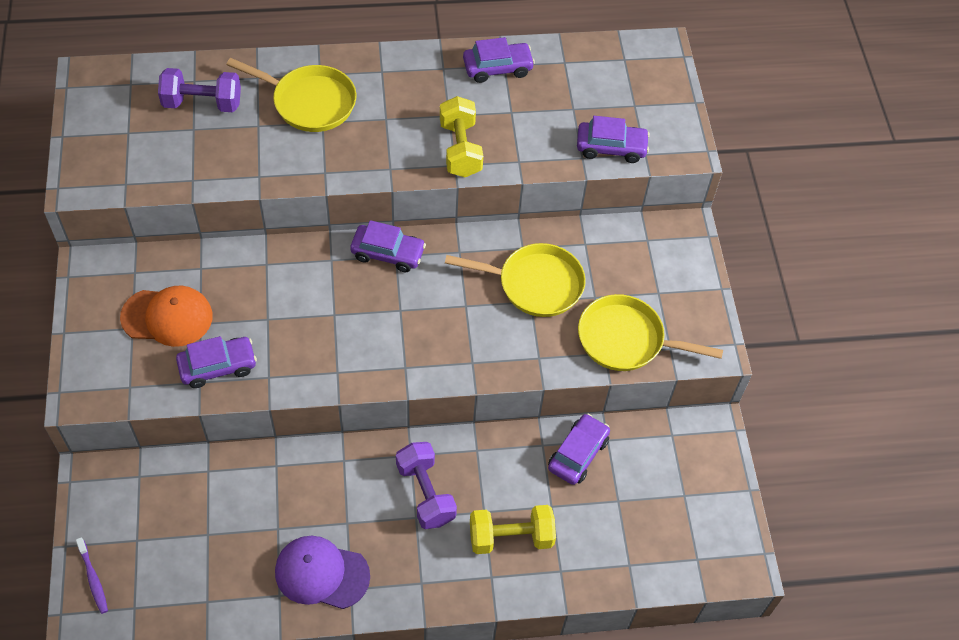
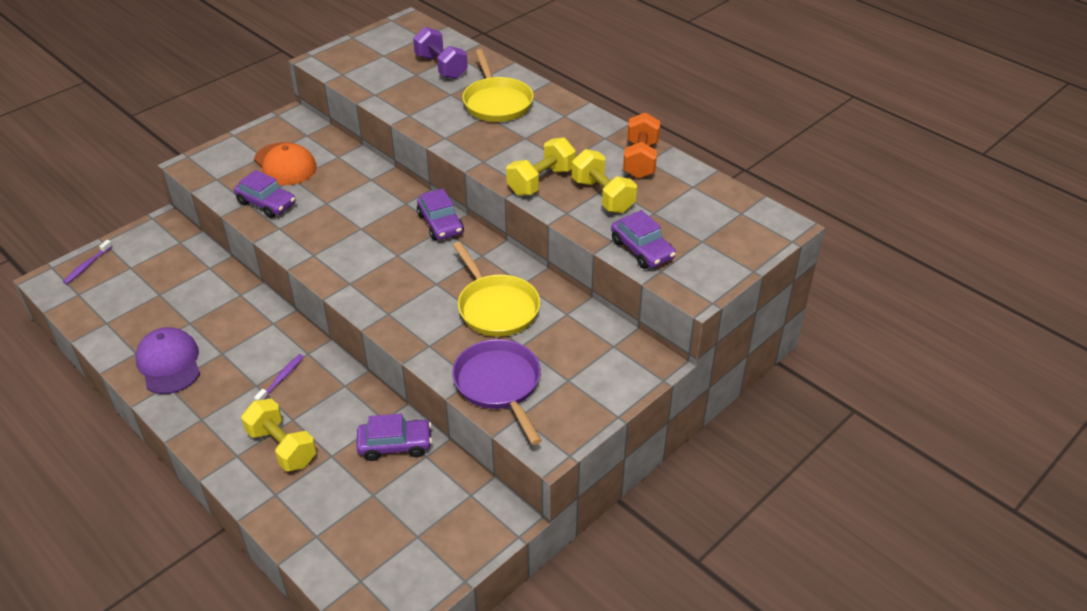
camera: 55 degrees right, 15 degrees down
(425, 493) = (281, 379): purple dumbbell -> purple toothbrush
(497, 68) = (640, 160): purple car -> orange dumbbell
(520, 124) = (602, 196): none -> yellow dumbbell
(626, 340) = (499, 385): yellow pan -> purple pan

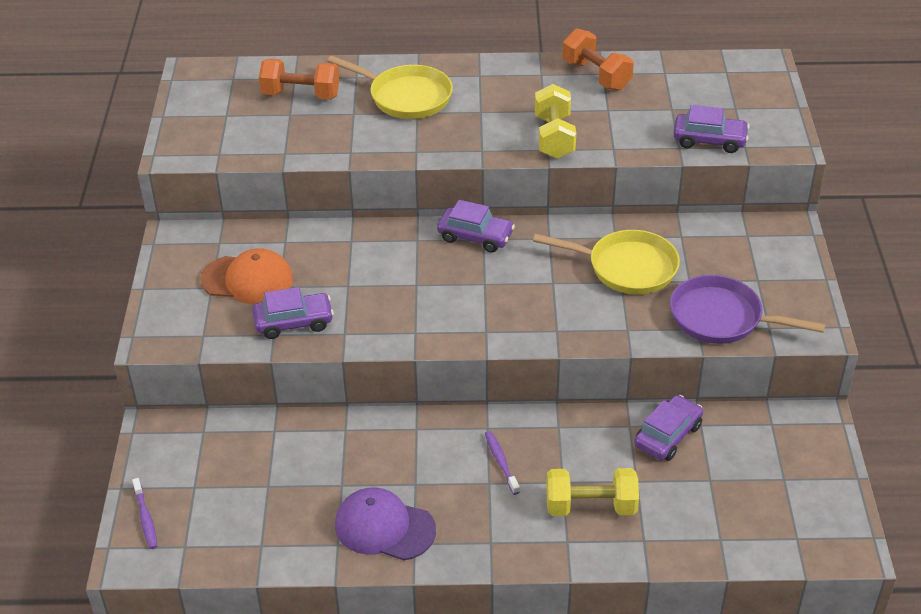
camera: 45 degrees left, 0 degrees up
(441, 67) = (301, 95): purple dumbbell -> orange dumbbell
(602, 196) = (617, 119): yellow dumbbell -> none

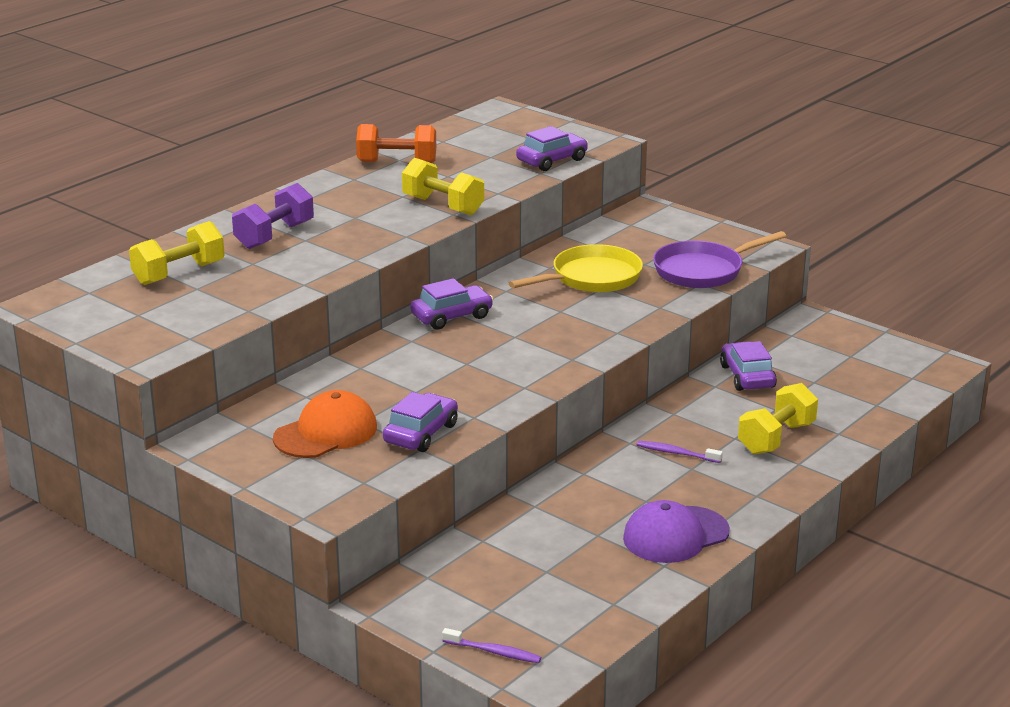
camera: 50 degrees left, 15 degrees down
(301, 95) = (179, 273): orange dumbbell -> yellow dumbbell
(405, 97) = (274, 235): yellow pan -> purple dumbbell

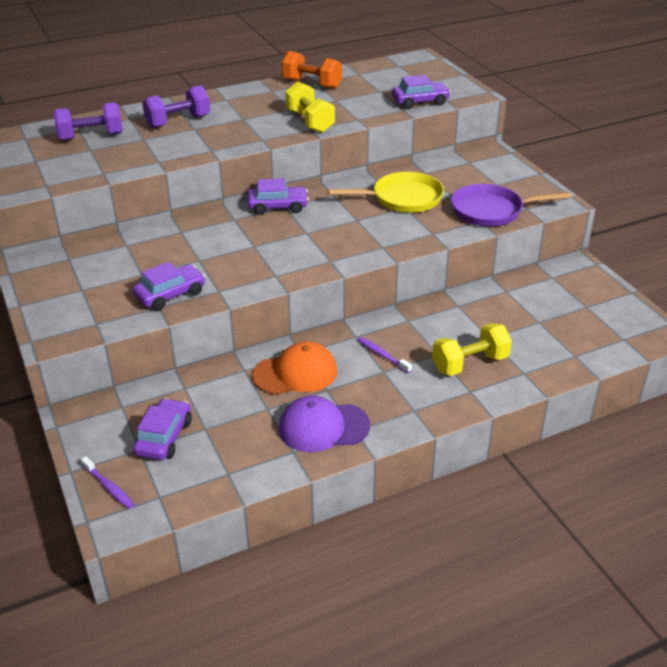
camera: 25 degrees right, 10 degrees up
(179, 273) = (91, 137): yellow dumbbell -> purple dumbbell
(326, 433) = (110, 277): orange cap -> orange cap (296, 373)
(747, 376) = (489, 304): purple car -> purple car (164, 437)

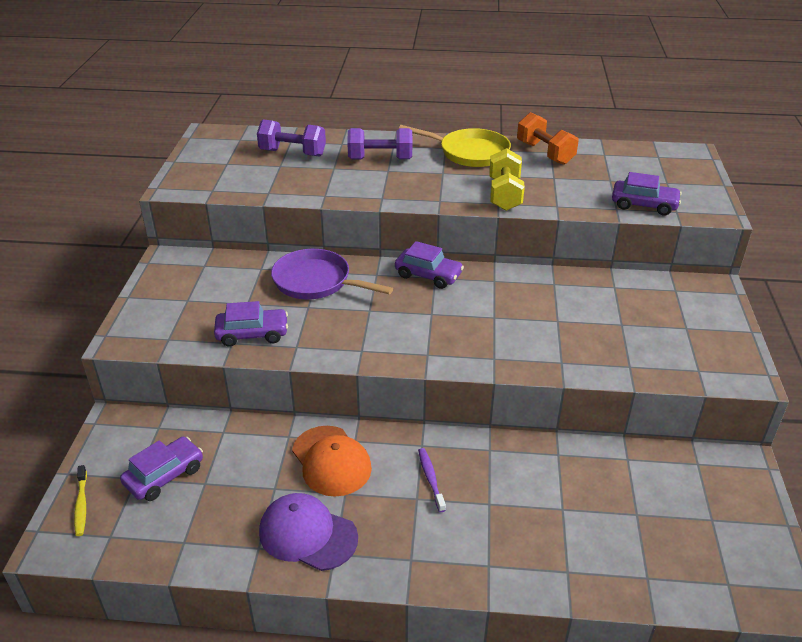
camera: 30 degrees right, 0 degrees up
(109, 487) = (81, 505): purple toothbrush -> yellow toothbrush
(296, 373) = (331, 461): orange cap -> orange cap turned 45 degrees clockwise
(402, 199) = (563, 309): yellow pan -> yellow pan (469, 153)
(470, 363) = (515, 531): yellow dumbbell -> none
(491, 211) = (652, 358): purple pan -> purple pan (316, 282)

